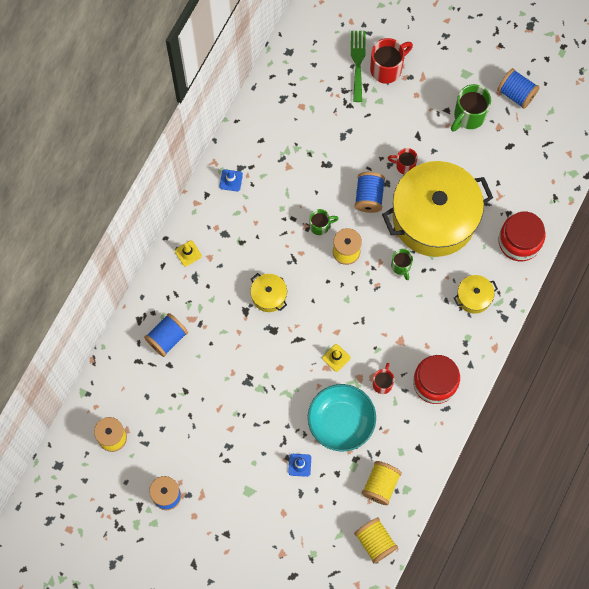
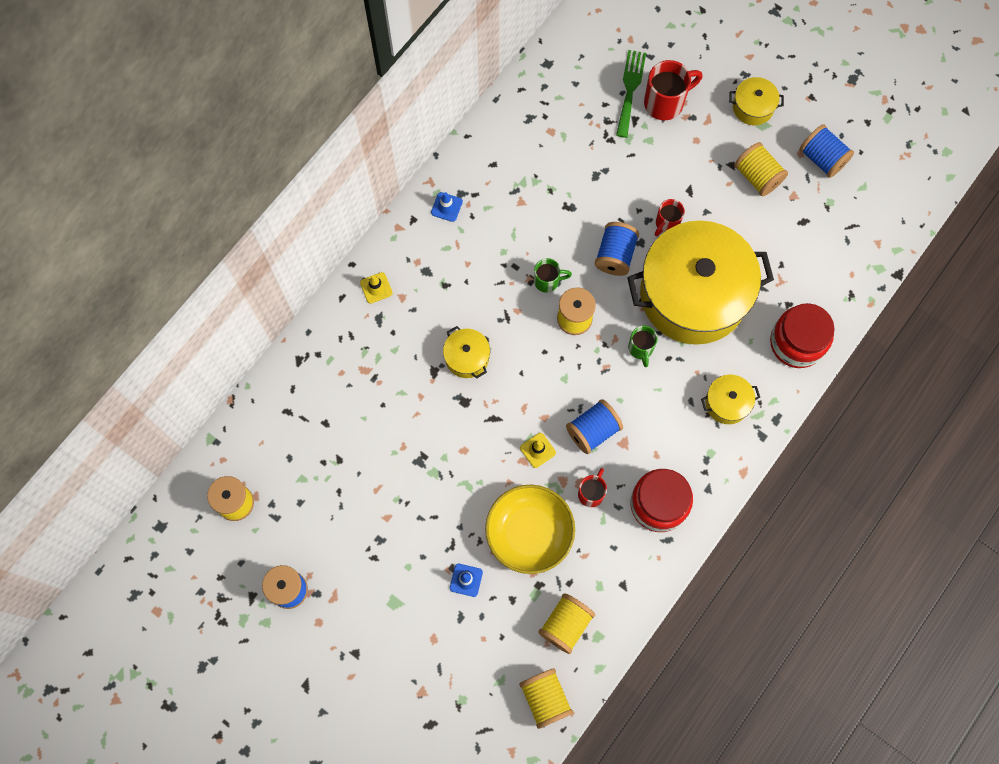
camera: 10 degrees right, 0 degrees up
(167, 338) = (329, 389): blue spool -> blue spool (593, 431)
(341, 421) = (529, 533): turquoise bowl -> yellow bowl
(404, 165) = (666, 224): red mug -> red mug turned 75 degrees counterclockwise
(456, 61) = (753, 107): none -> yellow pot
(468, 116) = (757, 176): green mug -> yellow spool

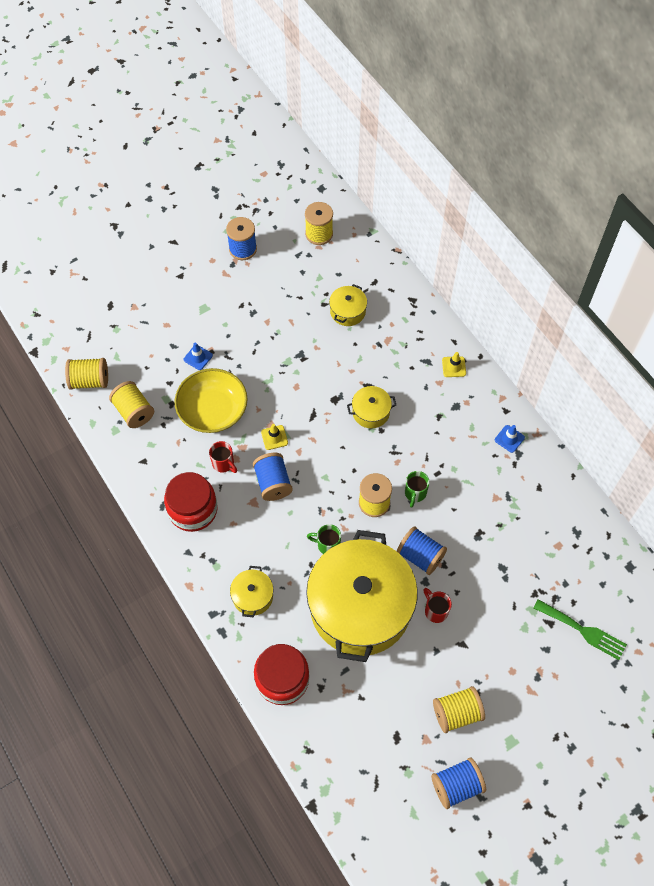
camera: 110 degrees right, 10 degrees down
(665, 103) = (560, 657): red mug -> none
(753, 107) = (532, 740): yellow pot -> yellow pot (347, 311)

